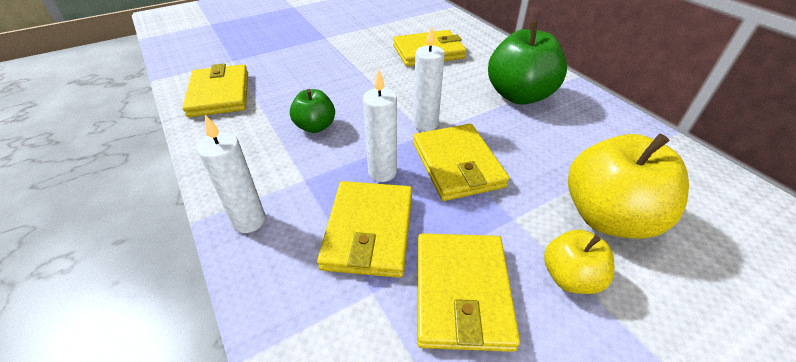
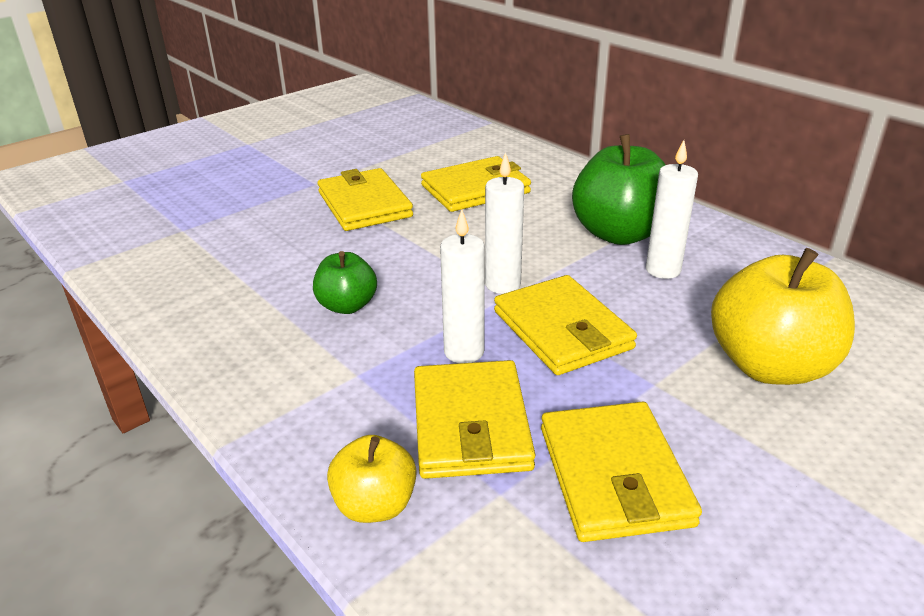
camera: 10 degrees left, 10 degrees down
(219, 94) = (183, 278): yellow wallet -> yellow wallet (364, 204)
(249, 221) = (299, 436): white candle -> white candle (663, 270)
(570, 277) = (741, 439): yellow apple -> yellow apple (375, 505)

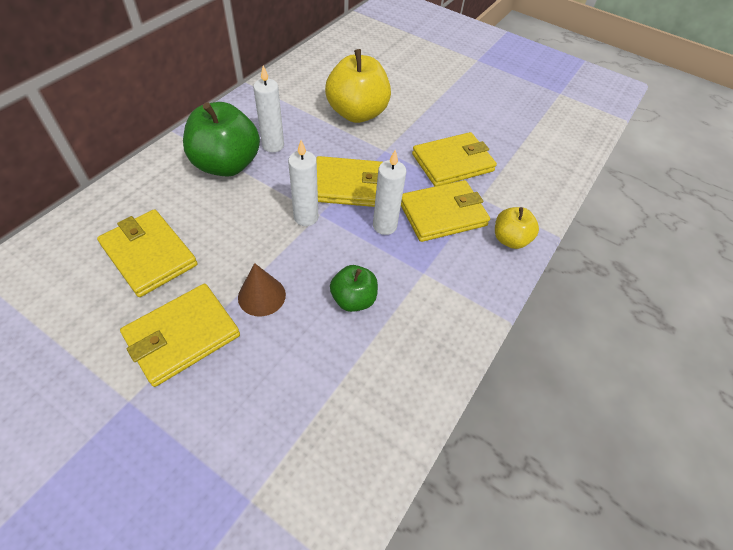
camera: 110 degrees left, 20 degrees up
(388, 246) = (261, 296): none -> brown cone
(562, 330) = (349, 185): yellow wallet -> yellow wallet turned 45 degrees clockwise

